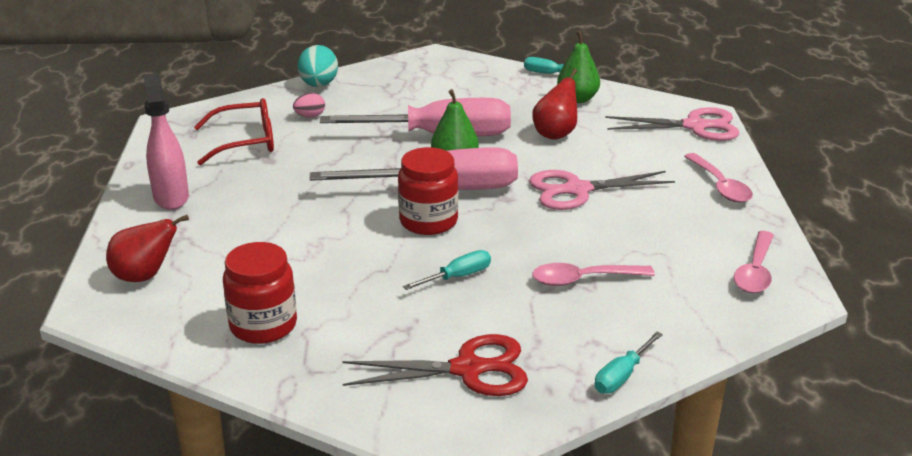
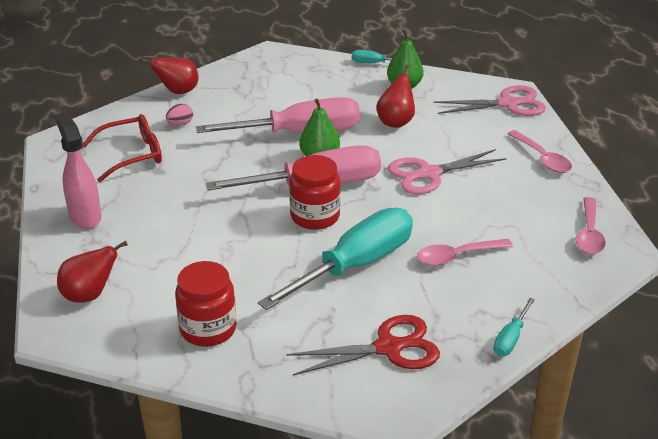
camera: 10 degrees left, 5 degrees up
(319, 85) = (177, 92): turquoise egg -> red pear
(457, 277) = (355, 265): turquoise screwdriver -> turquoise screwdriver, size x2.35

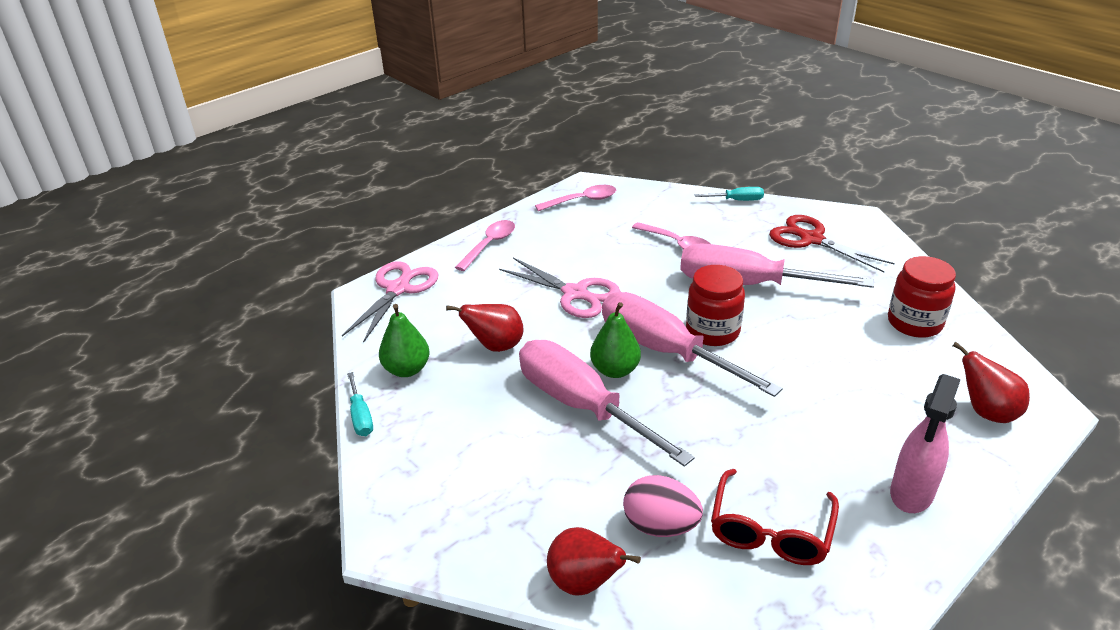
camera: 120 degrees left, 0 degrees up
(132, 155) = (770, 530): red glasses -> red glasses turned 105 degrees counterclockwise
(180, 124) = (660, 526): pink egg -> pink egg, size x1.73
(355, 265) = (748, 284): turquoise screwdriver -> pink screwdriver
(507, 104) = (398, 289): pink scissors -> pink scissors turned 60 degrees clockwise

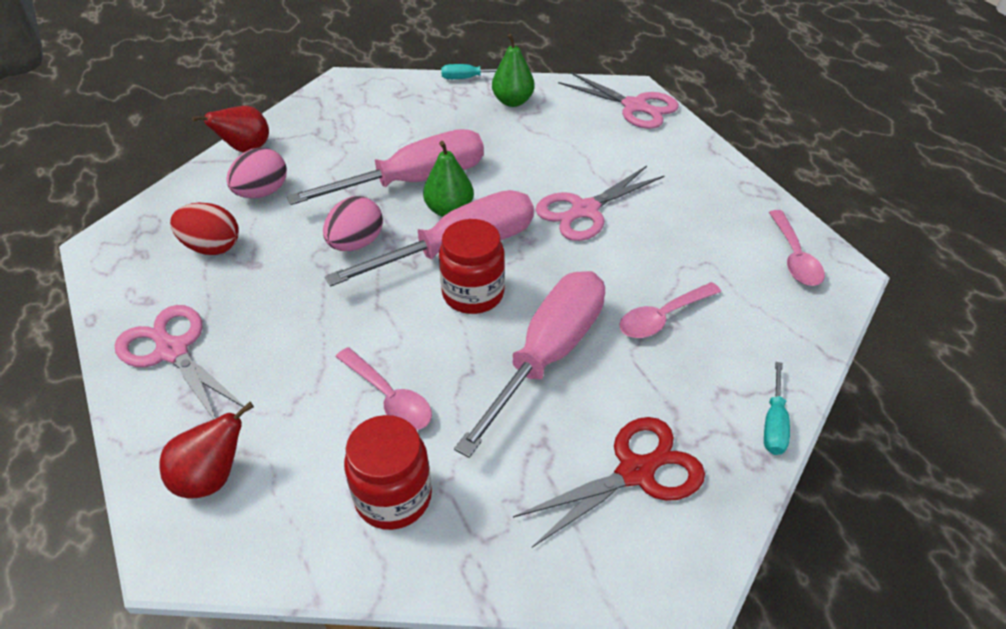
camera: 105 degrees right, 10 degrees up
(489, 245) = (701, 168): pink spoon -> pink spoon (389, 398)
(495, 346) = (521, 148): red pear -> none
(696, 418) = (356, 243): none -> pink egg
(770, 530) = (212, 247): red glasses -> red egg
(911, 493) = (172, 351): pink spray bottle -> pink scissors

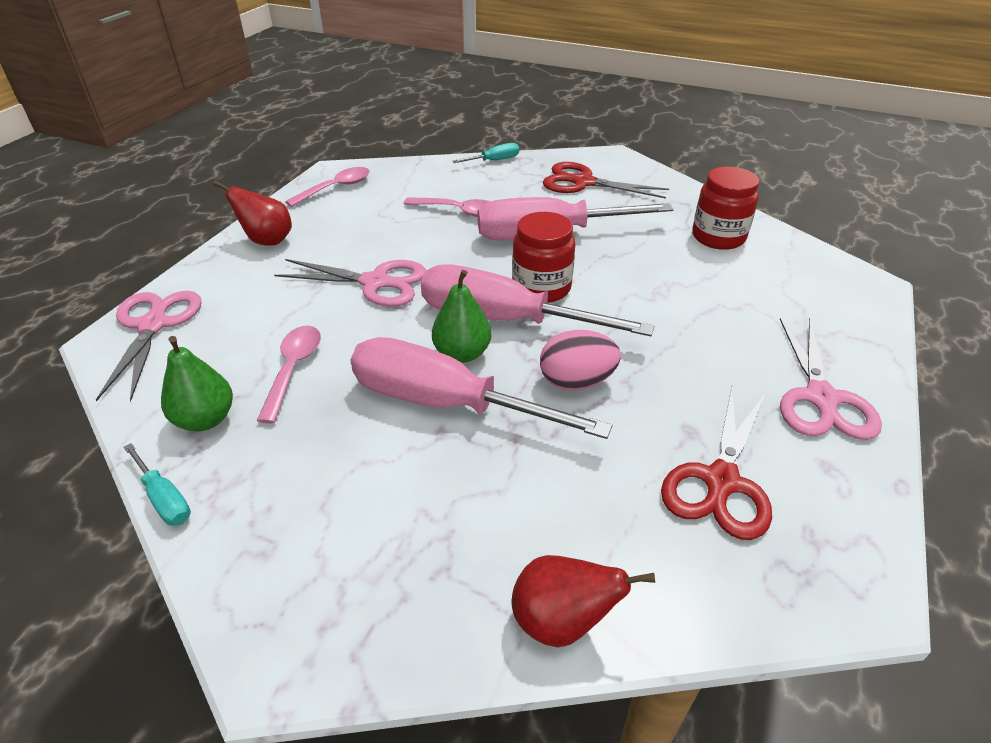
camera: 130 degrees left, 5 degrees down
(212, 247) = (721, 481): red egg -> red scissors
(212, 477) = (828, 302): red pear -> red pear (267, 241)
(262, 192) = (607, 516): pink egg -> none
(389, 398) = (673, 273): pink spoon -> pink spoon (293, 369)

